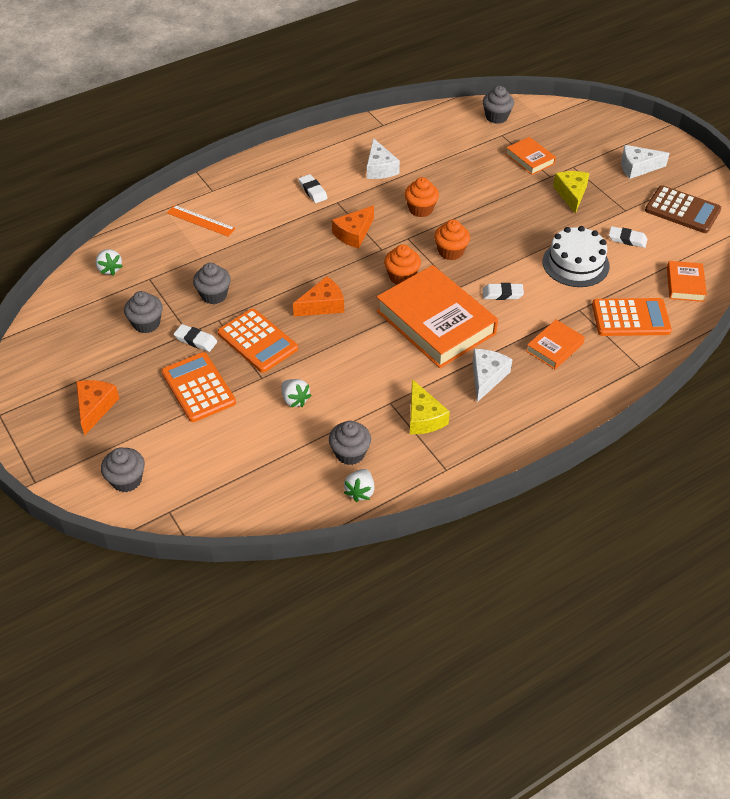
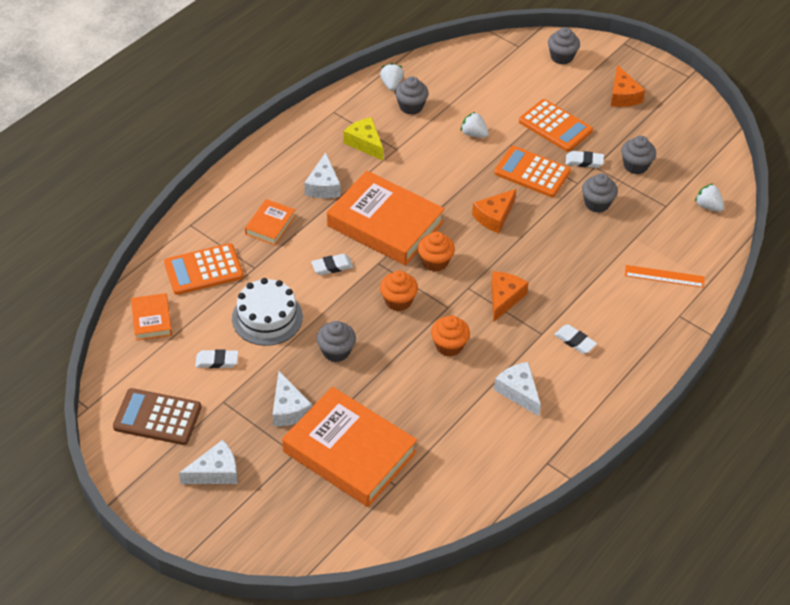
camera: 160 degrees right, 0 degrees up
(496, 117) = (411, 515): grey cupcake -> grey cupcake (336, 351)
(530, 159) = (349, 452): orange book -> orange book, size x2.11
(571, 194) = (288, 409): yellow cheese -> white cheese

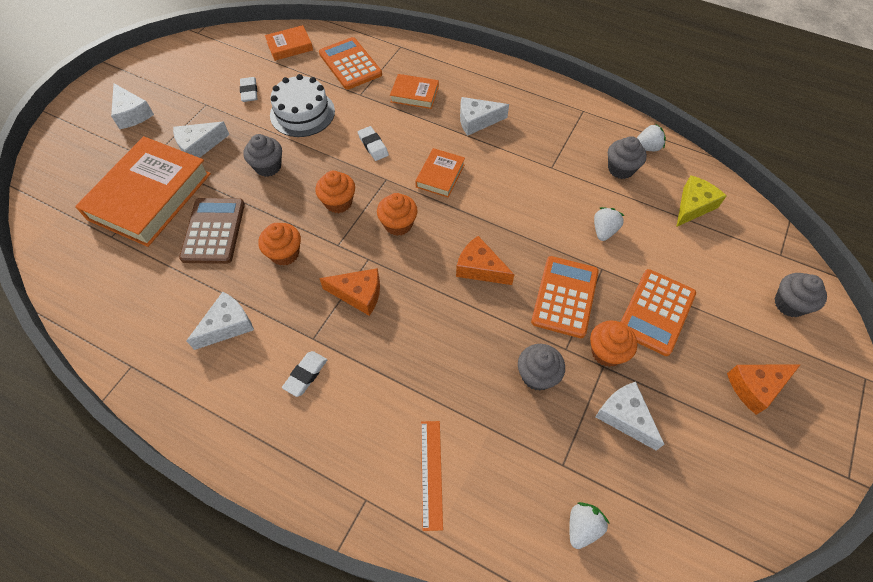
camera: 80 degrees right, 10 degrees up
(157, 417) = (188, 70): brown calculator -> brown calculator (213, 231)
(365, 143) = (548, 141): yellow cheese -> yellow cheese (693, 206)
(385, 224) = (440, 175): orange book -> orange book, size x0.47
(584, 161) = (607, 352): white eraser -> orange cupcake
(635, 166) = (625, 417): grey cupcake -> white cheese

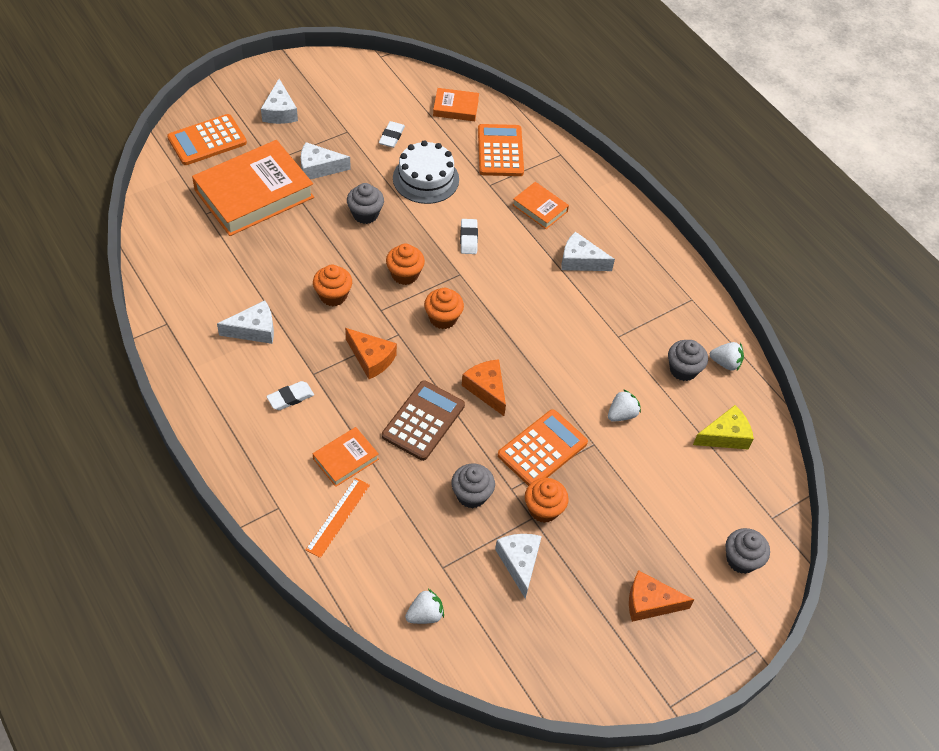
camera: 25 degrees right, 5 degrees down
(213, 231) = (288, 248): brown calculator -> brown calculator (423, 421)
(440, 175) = (510, 294): orange book -> orange book (346, 459)
(656, 312) = (613, 502): orange calculator -> orange calculator (207, 140)

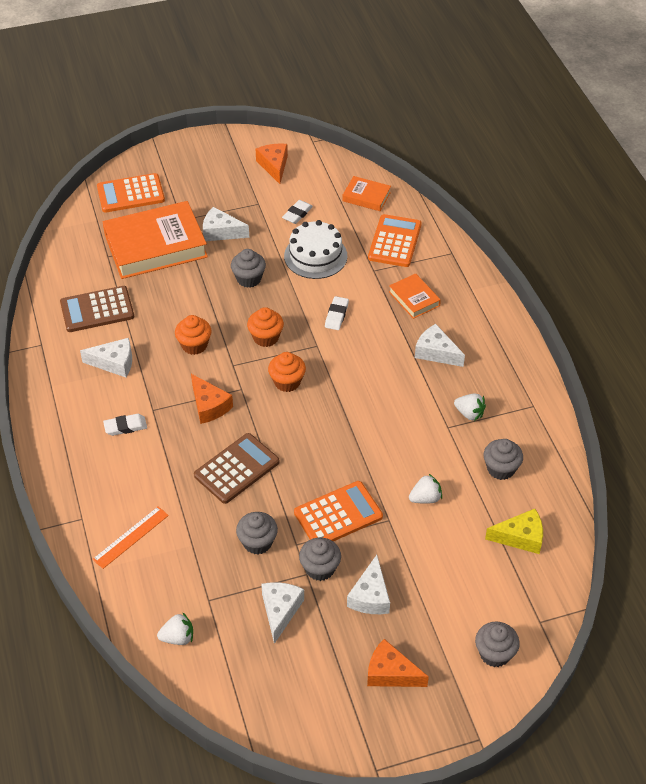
camera: 20 degrees right, 5 degrees down
(215, 274) = (97, 310): none -> brown calculator
(280, 112) = (203, 178): white cheese -> white cheese (370, 596)
(346, 459) = (155, 489): orange book -> none
(486, 389) = (305, 452): orange cheese -> orange cheese (274, 166)
(543, 509) = (320, 568): orange cupcake -> grey cupcake
(725, 363) = (545, 470): white strawberry -> white strawberry (469, 413)

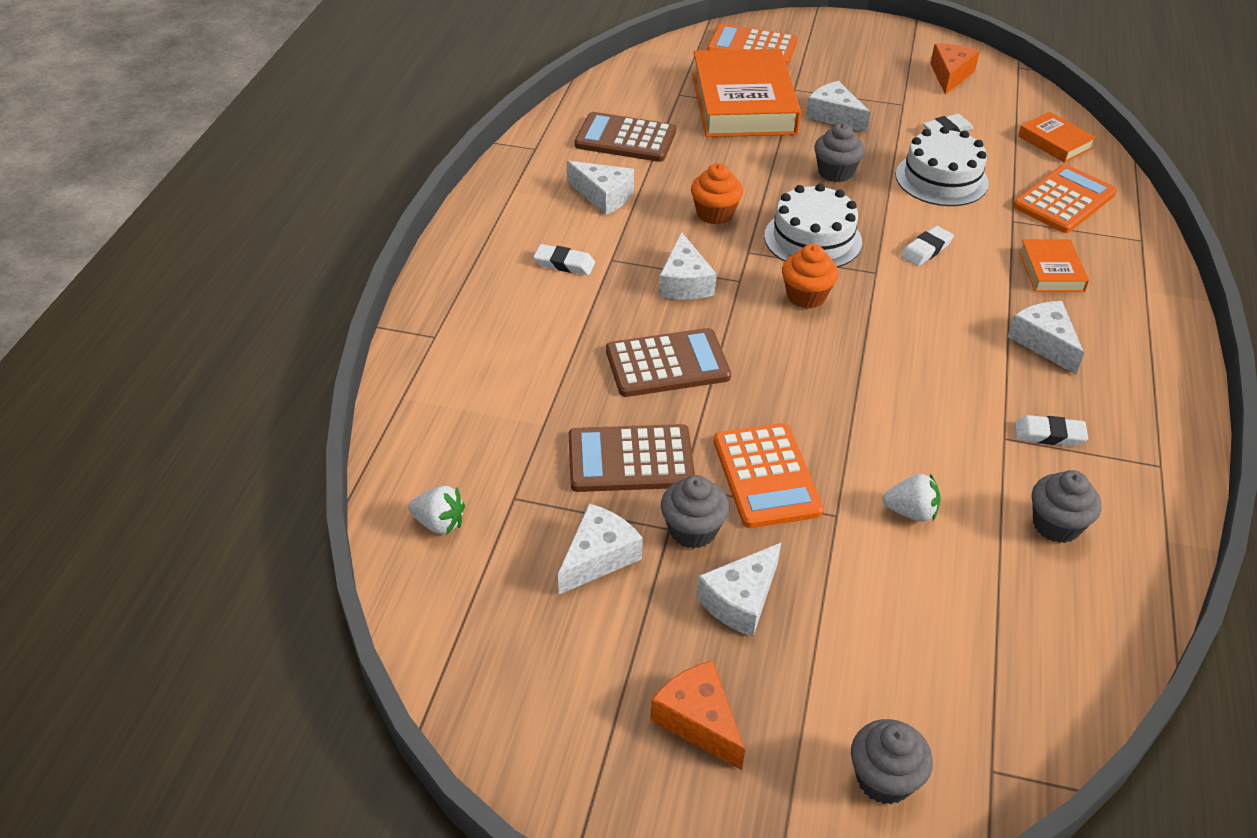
camera: 30 degrees right, 5 degrees down
(130, 537) = (475, 381): orange ruler -> none
(155, 246) = (743, 103): orange book -> orange book turned 75 degrees clockwise
(209, 406) = (684, 282): orange cheese -> white cheese
(257, 542) = (630, 459): grey cupcake -> brown calculator
(266, 337) = (813, 239): orange cupcake -> white cake
(338, 515) = (766, 476): orange calculator -> orange calculator turned 75 degrees clockwise
(469, 413) = (1049, 434): white strawberry -> white eraser
(520, 537) = (1032, 631): yellow cheese -> none

